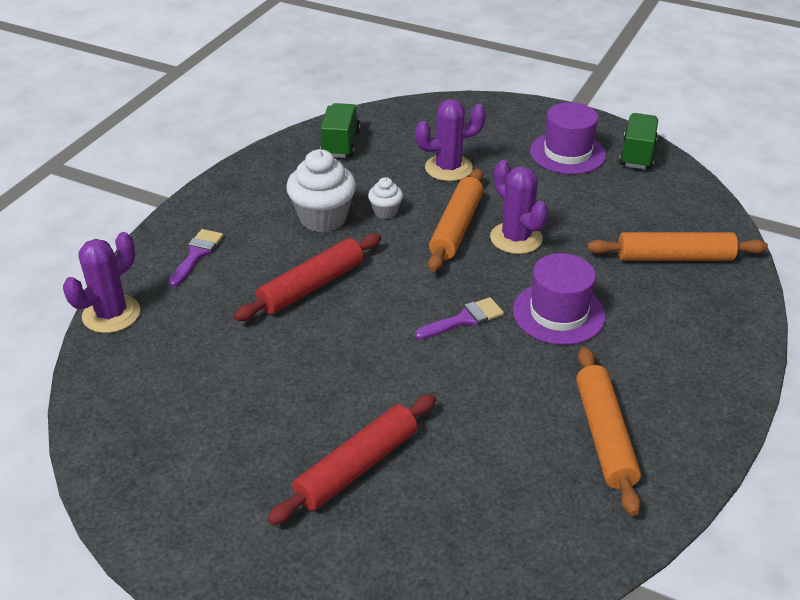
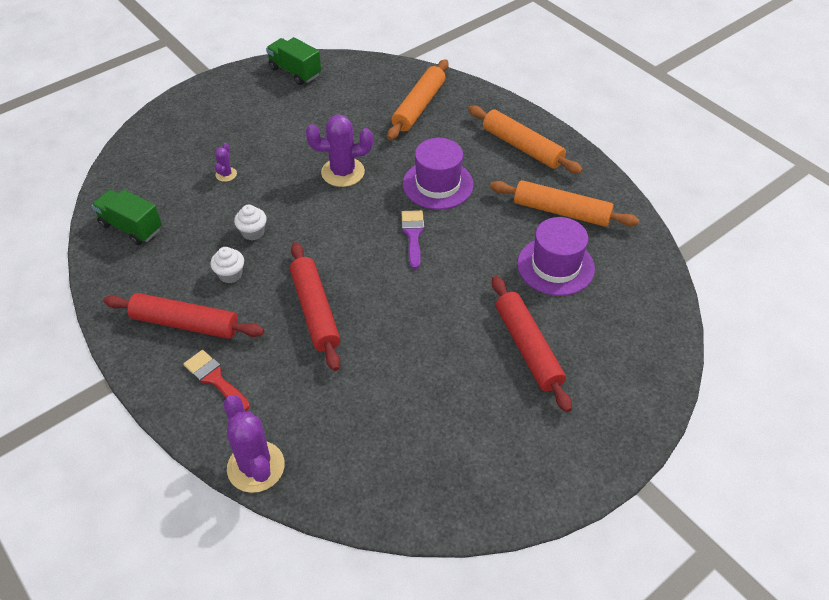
camera: 65 degrees left, 10 degrees up
(196, 254) = (214, 378): purple brush -> red brush
(249, 215) = (185, 323): none -> red rolling pin
(323, 218) = (230, 274): white cupcake -> white cupcake, size x0.51
(448, 168) = (226, 174): purple cactus -> purple cactus, size x0.49
(456, 228) = (306, 199): orange rolling pin -> orange rolling pin (522, 147)
(567, 153) = (263, 104): purple hat -> purple hat (555, 266)

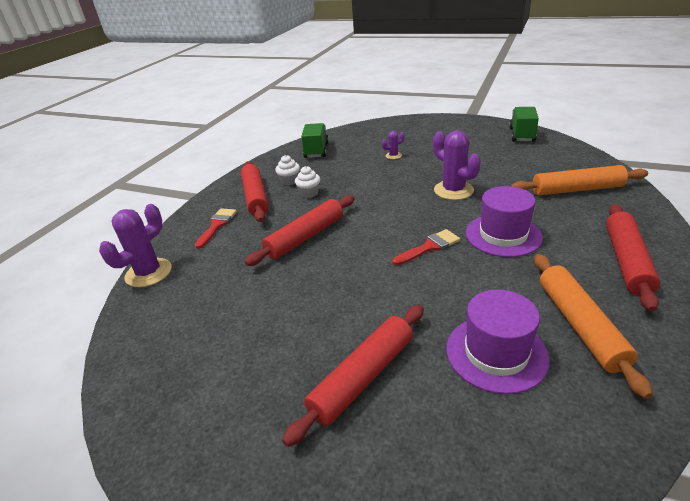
camera: 65 degrees right, 15 degrees down
(253, 232) = (354, 185): white cupcake -> white cupcake (289, 181)
(413, 235) = (429, 247): purple brush -> red brush
(522, 147) = (626, 261): orange rolling pin -> red rolling pin

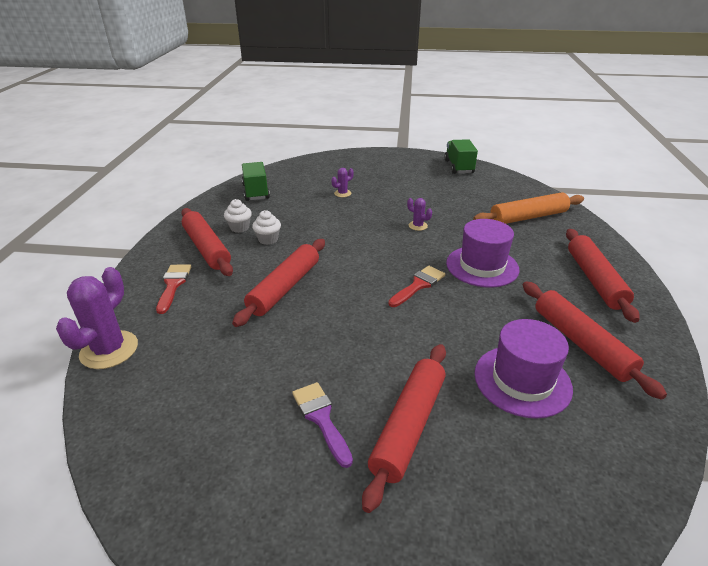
camera: 20 degrees left, 0 degrees up
(288, 356) = (321, 418): none -> purple brush
(453, 190) = (418, 226): purple cactus -> purple cactus, size x0.49
(580, 325) = (581, 343): orange rolling pin -> red rolling pin

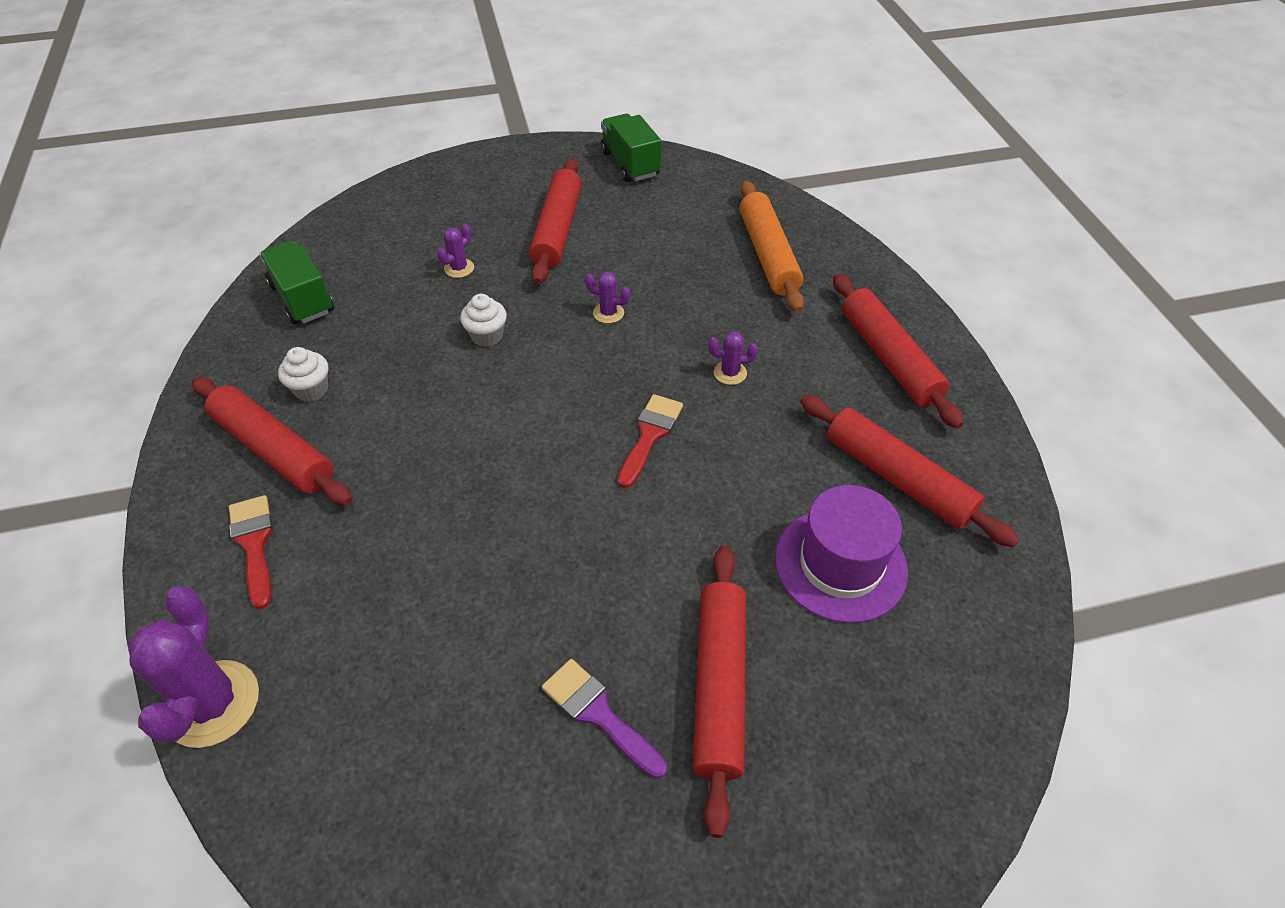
camera: 20 degrees left, 15 degrees up
(268, 239) = (374, 403): white cupcake -> white cupcake (487, 336)
(285, 288) = (446, 497): red rolling pin -> red rolling pin (557, 229)
(482, 266) = (730, 373): purple hat -> purple cactus
(528, 217) = (768, 255): orange rolling pin -> orange rolling pin turned 60 degrees counterclockwise

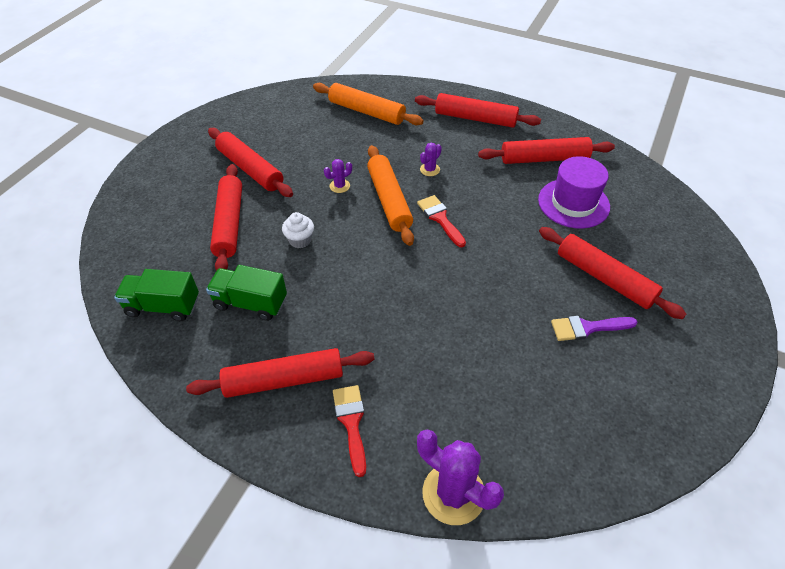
camera: 50 degrees left, 0 degrees up
(254, 543) = (351, 422): red brush -> red brush turned 60 degrees clockwise
(311, 389) = (252, 338): white cupcake -> none
(459, 268) = (229, 223): purple cactus -> red rolling pin
(630, 164) = (235, 114): green truck -> green truck (250, 303)
(631, 369) = (389, 200): none -> orange rolling pin

